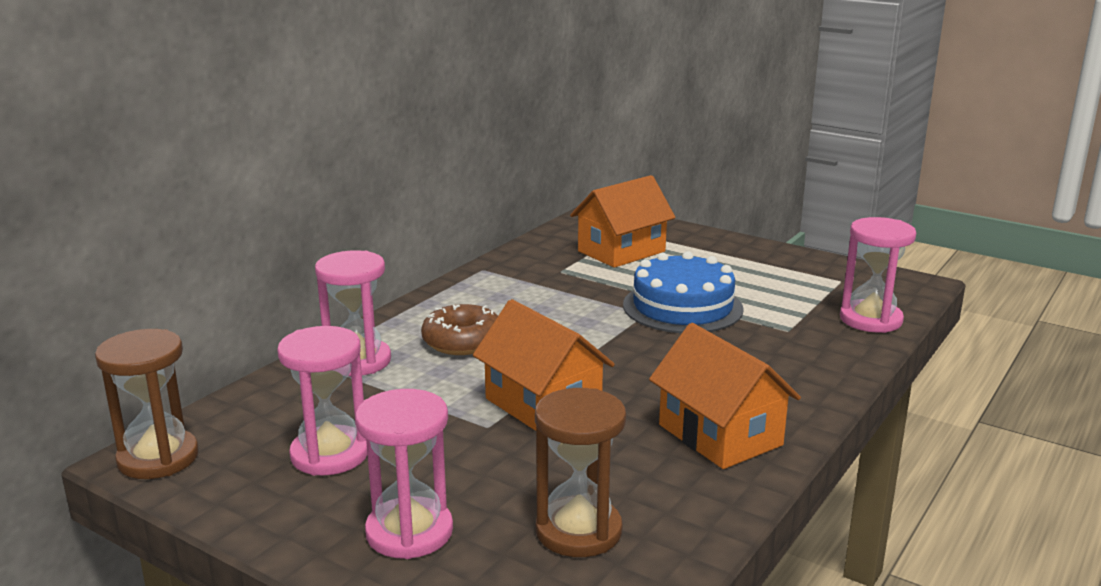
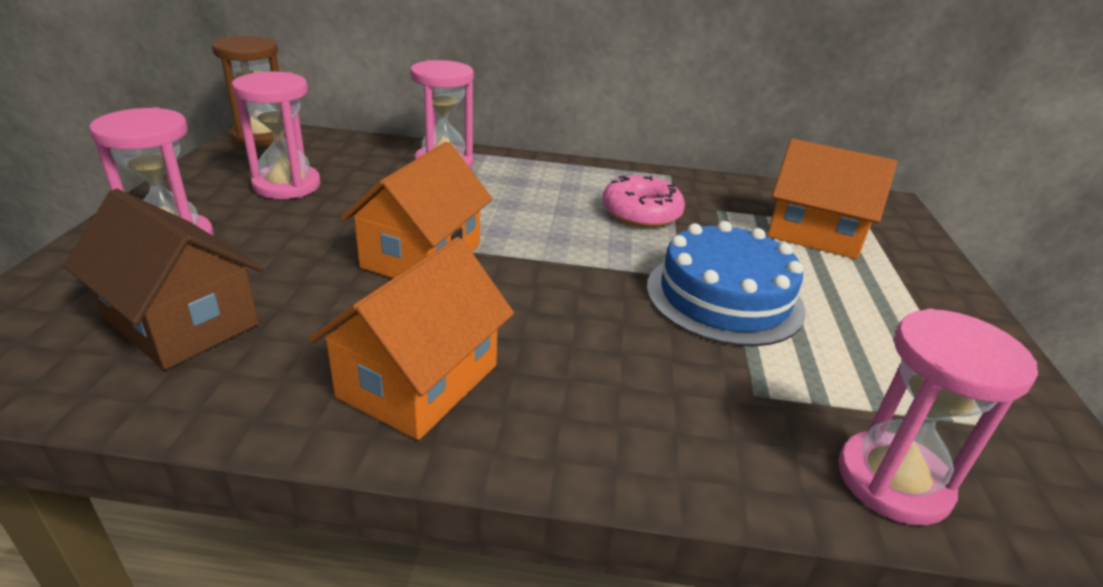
camera: 60 degrees right, 10 degrees up
(462, 341) = (516, 195): brown donut -> none
(541, 299) = (641, 213): none -> pink donut
(578, 531) = (182, 321): brown hourglass -> brown house

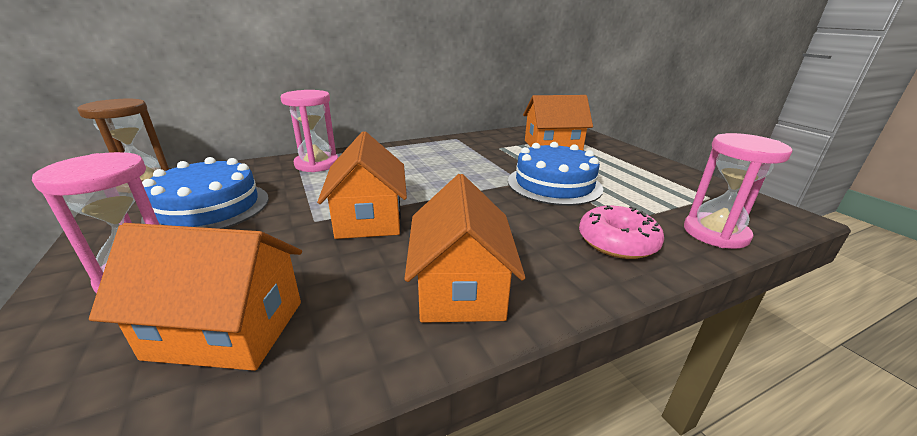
camera: 30 degrees left, 5 degrees down
(182, 321) = (227, 329): brown house -> orange house
(287, 185) = (209, 207): pink hourglass -> blue cake
(641, 213) = (465, 159): pink donut -> pink donut (617, 242)

